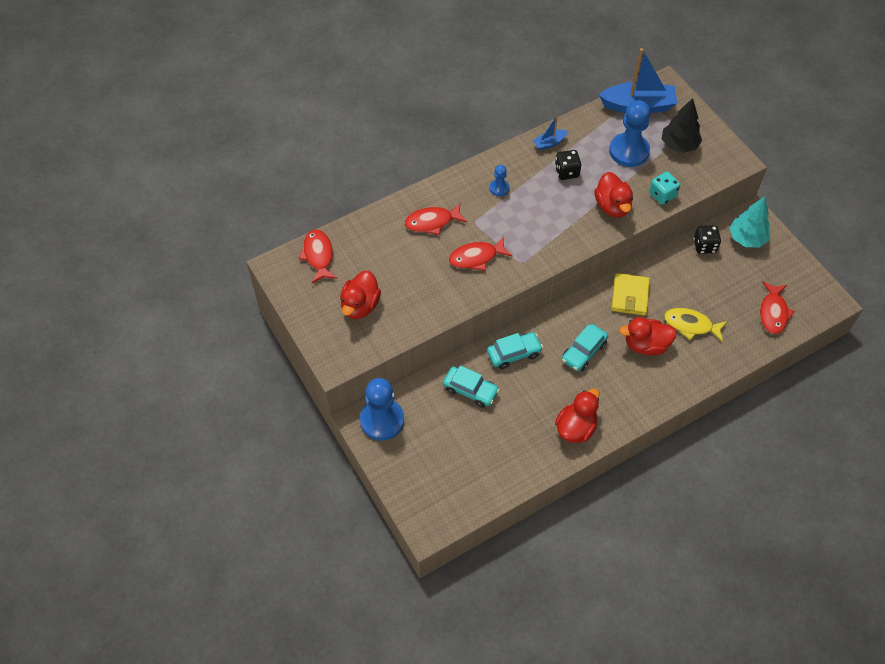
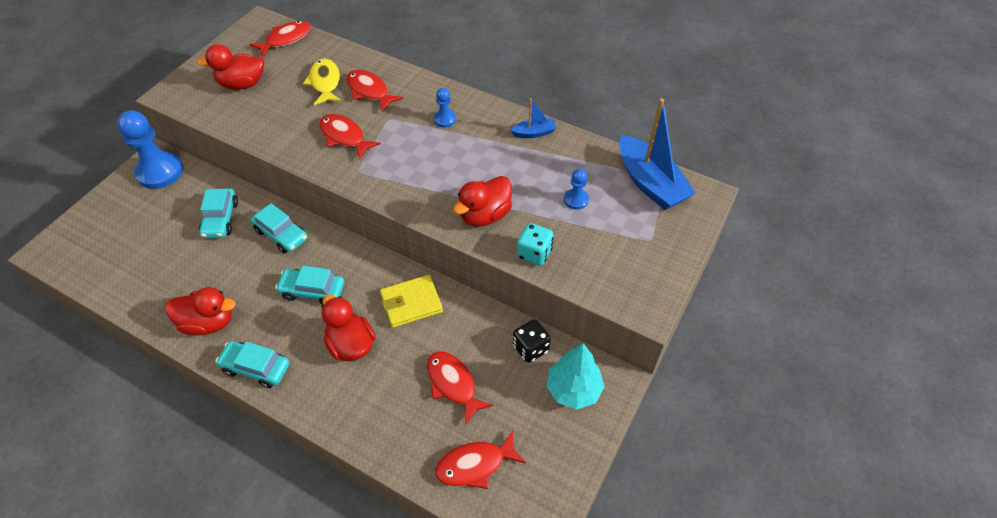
camera: 60 degrees right, 5 degrees down
(549, 143) = (534, 133): blue boat -> blue boat turned 135 degrees clockwise
(566, 172) = (505, 160): black dice -> none
(629, 151) = (576, 200): blue pawn -> blue pawn, size x0.48
(635, 409) = (256, 368): none -> turquoise car
(679, 145) = (623, 241): black tree -> none
(691, 325) = (403, 379): yellow fish -> yellow fish (325, 83)
(709, 299) = (453, 384): none -> red fish

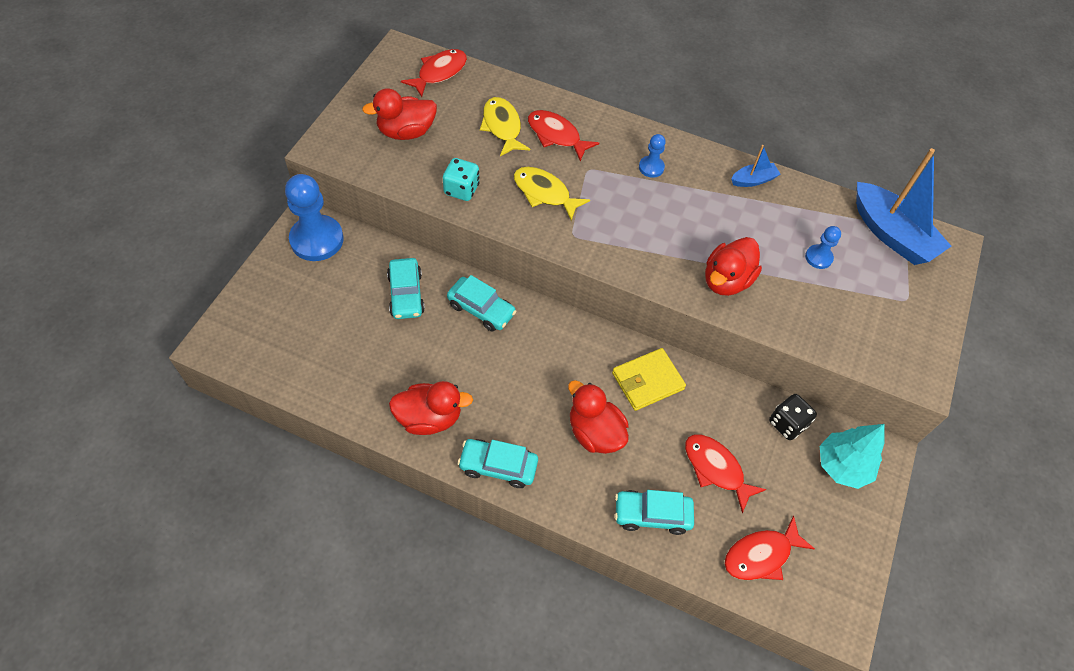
camera: 10 degrees left, 5 degrees up
(312, 291) = (535, 374): turquoise car -> turquoise car (652, 515)
(344, 136) = (544, 193): red fish -> yellow fish
(534, 253) = (790, 322): turquoise dice -> turquoise dice (461, 189)

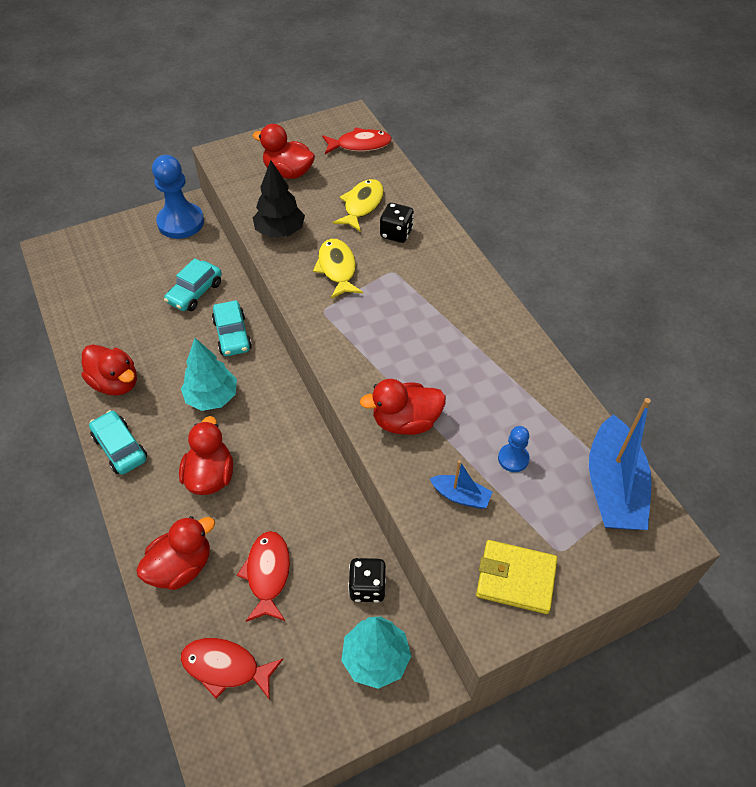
camera: 45 degrees right, 5 degrees down
(461, 189) = (280, 232): turquoise dice -> black tree
(524, 371) = (212, 397): none -> turquoise tree
(556, 135) = (396, 233): red fish -> black dice
(647, 381) = (292, 469): yellow wallet -> yellow wallet (515, 578)
(651, 167) = (446, 299): blue pawn -> none
(652, 515) = (181, 567): turquoise car -> red duck
(753, 180) = (527, 361): blue boat -> blue boat (461, 496)

